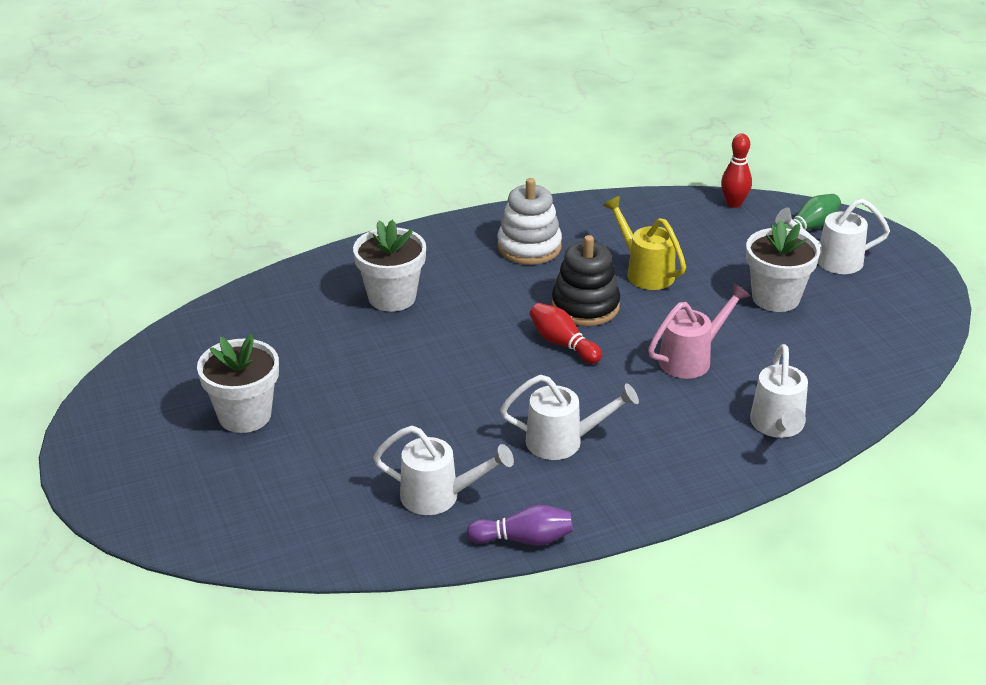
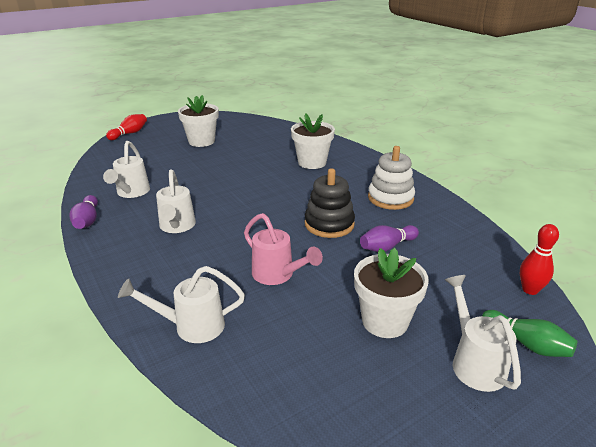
camera: 80 degrees right, 5 degrees down
(563, 344) = (282, 219): red bowling pin -> red bowling pin (129, 133)
(645, 272) = (387, 247): yellow watering can -> purple bowling pin

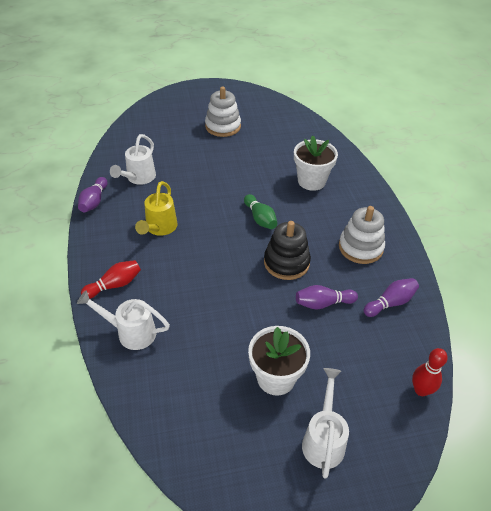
camera: 20 degrees right, 15 degrees up
(129, 133) = (163, 100): red bowling pin -> red bowling pin (115, 285)
(177, 226) = (159, 228): white watering can -> yellow watering can
(201, 141) = (223, 126): white flower pot -> white stacking toy
(277, 275) = (215, 304): pink watering can -> none
(448, 231) = (390, 303): none -> purple bowling pin
(526, 344) = (378, 439): green bowling pin -> green bowling pin (260, 218)

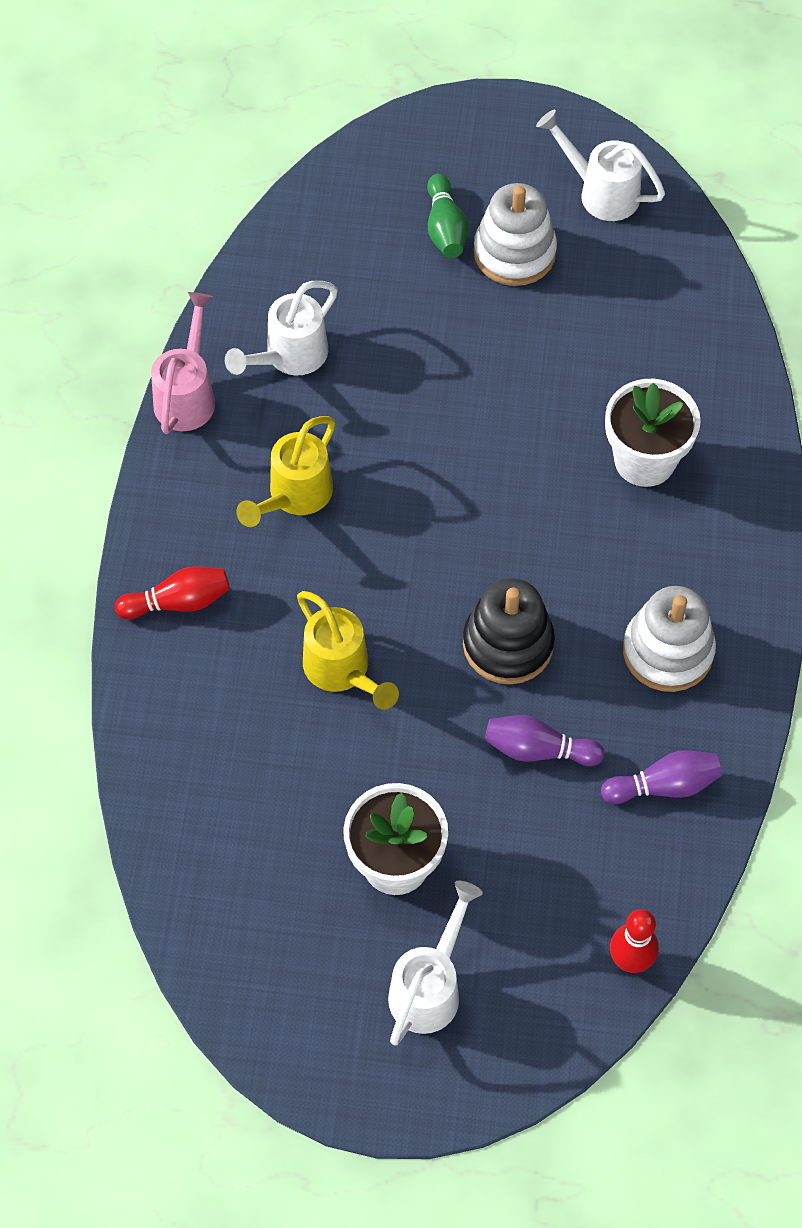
camera: 20 degrees right, 15 degrees up
(94, 201) = (187, 395): purple bowling pin -> pink watering can
(131, 332) = (181, 706): white watering can -> white watering can (601, 192)
(210, 294) = (342, 671): none -> yellow watering can
(260, 218) = (498, 527): green bowling pin -> green bowling pin (445, 228)

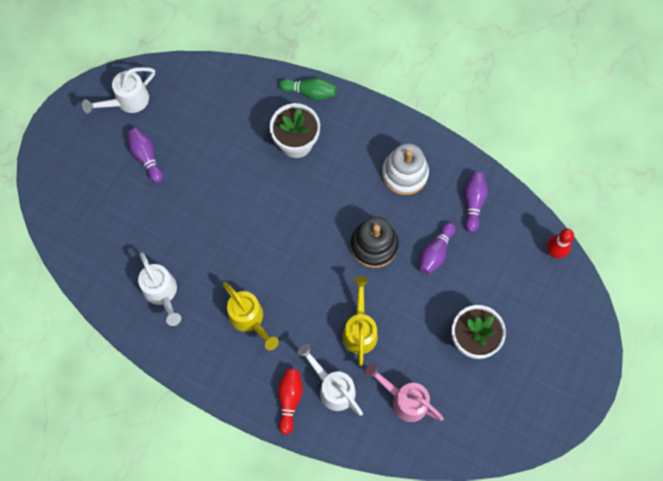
camera: 70 degrees left, 10 degrees up
(187, 395) = (164, 355): pink watering can -> pink watering can (405, 400)
(342, 671) = (360, 330): yellow watering can -> yellow watering can turned 75 degrees counterclockwise
(429, 987) = (540, 346): white watering can -> white watering can (333, 388)
(445, 228) = (115, 186): green bowling pin -> green bowling pin (310, 92)
(514, 253) = (146, 157): white stacking toy -> purple bowling pin

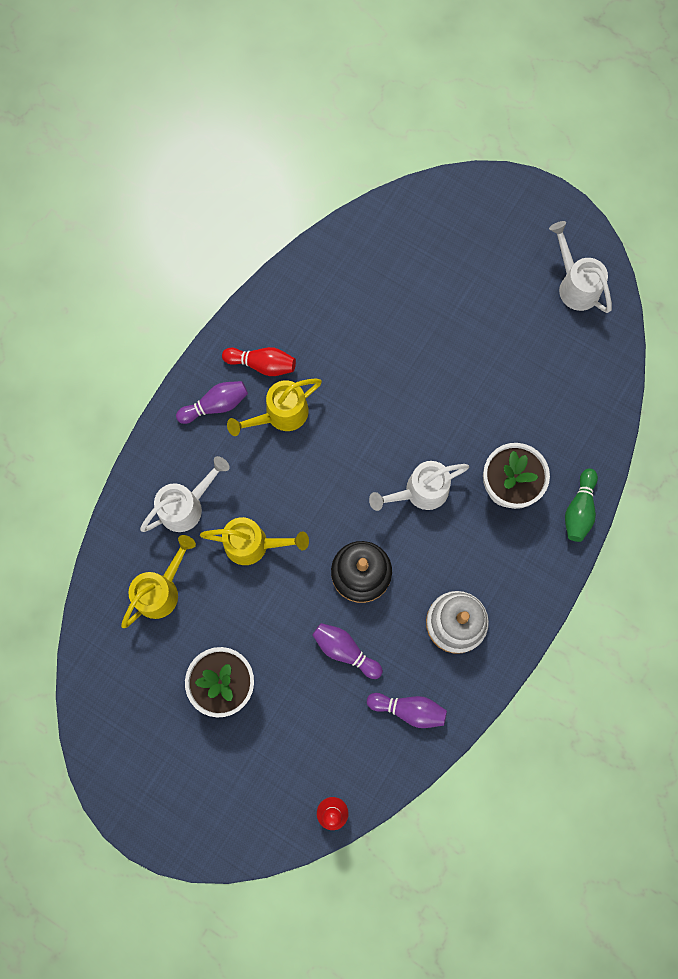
camera: 95 degrees right, 5 degrees up
(146, 157) = (498, 305): purple bowling pin -> purple bowling pin (216, 405)
(162, 293) = (322, 317): white watering can -> white watering can (420, 492)
(289, 400) = (178, 454): red bowling pin -> red bowling pin (262, 364)
(405, 400) = (161, 590): pink watering can -> yellow watering can

